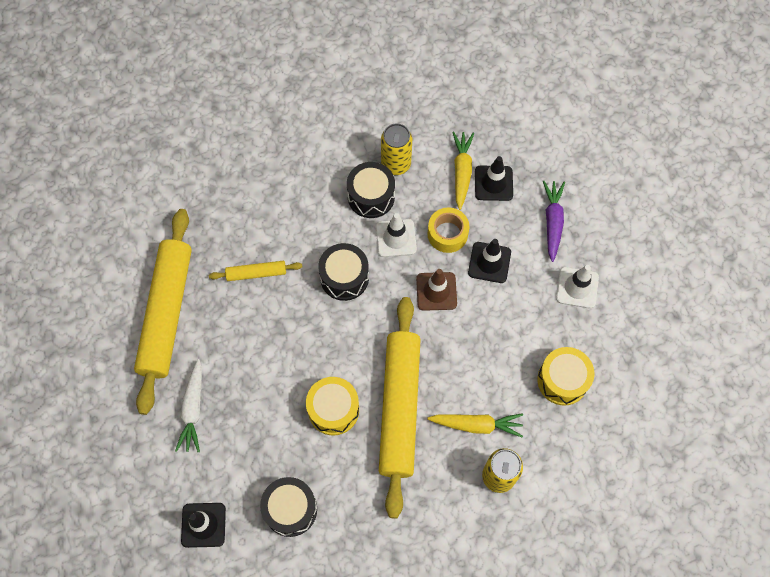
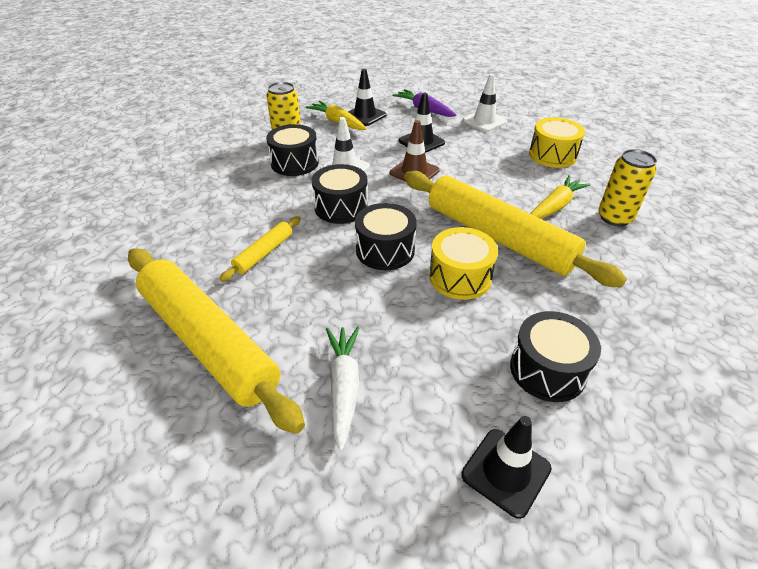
camera: 50 degrees left, 25 degrees down
(193, 409) = (343, 387): white carrot -> white carrot turned 135 degrees counterclockwise
(322, 344) = (385, 250): none -> black drum
(447, 234) = (375, 147): yellow tape -> none

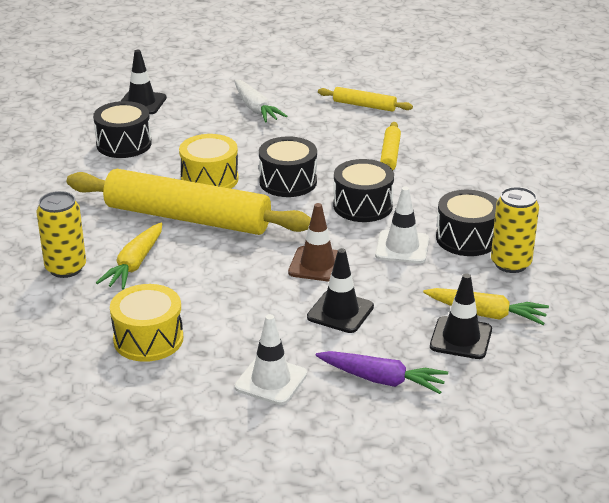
camera: 155 degrees right, 10 degrees down
(209, 341) = (364, 105): yellow rolling pin -> yellow rolling pin, size x0.44

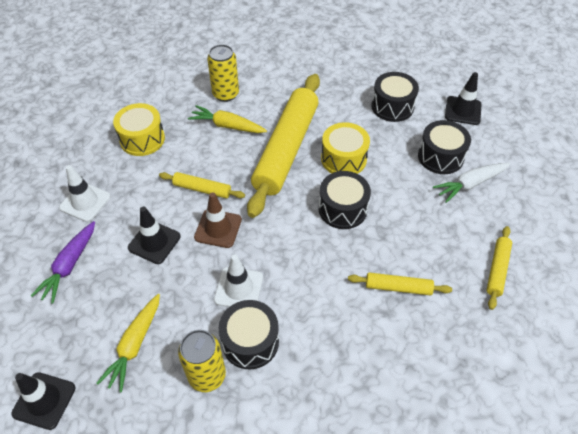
camera: 90 degrees right, 20 degrees up
(252, 279) = (202, 189): none -> yellow rolling pin
(363, 206) = (305, 262): black drum -> black drum (440, 156)
(461, 338) = (106, 322): black traffic cone -> black traffic cone (44, 400)

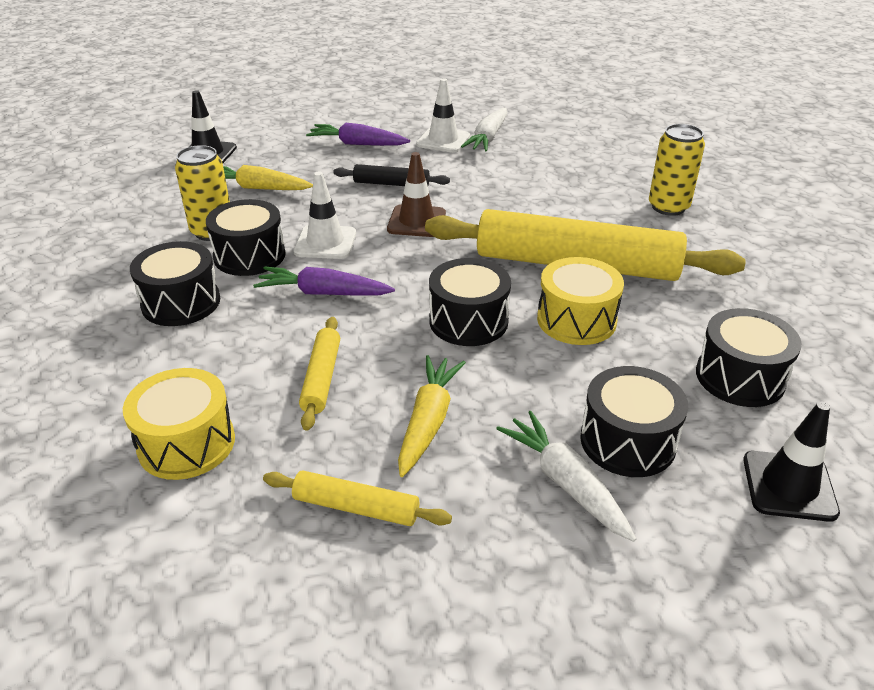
camera: 85 degrees right, 15 degrees down
(91, 172) = (488, 138): none -> white carrot
(142, 139) = (551, 159): yellow drum -> yellow drum (186, 443)
(154, 242) = (391, 184): black traffic cone -> black rolling pin
(202, 189) = (479, 205): yellow rolling pin -> none
(227, 126) = (603, 213): yellow carrot -> yellow carrot (428, 421)
(306, 288) = (323, 293): none -> purple carrot
(311, 385) = (181, 302): none -> black drum

